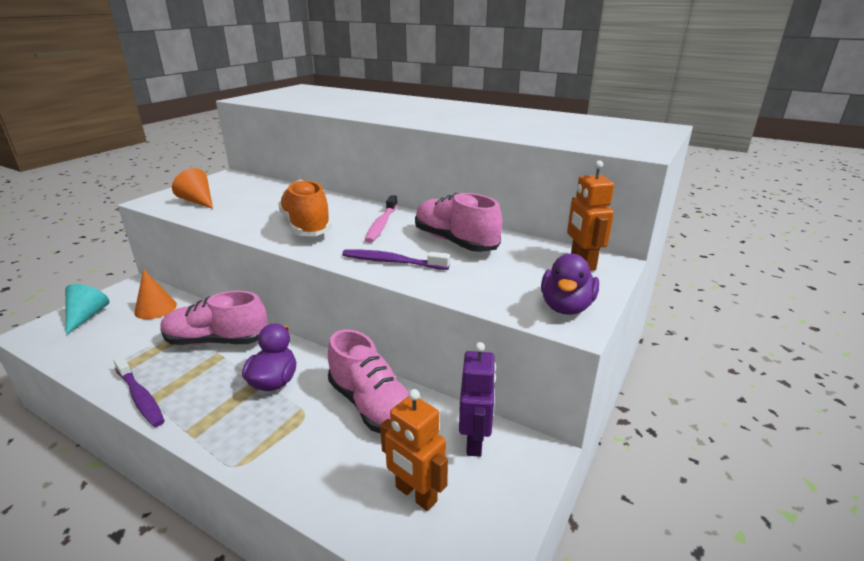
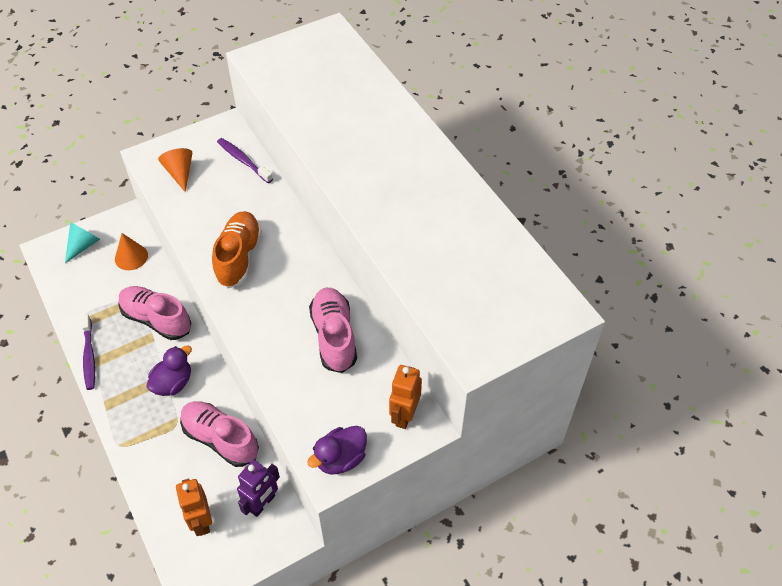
camera: 30 degrees right, 25 degrees up
(372, 405) = (220, 439): pink shoe -> pink shoe turned 135 degrees clockwise
(381, 224) = (297, 281): pink toothbrush -> none
(392, 262) = (267, 343): purple toothbrush -> purple toothbrush (243, 160)

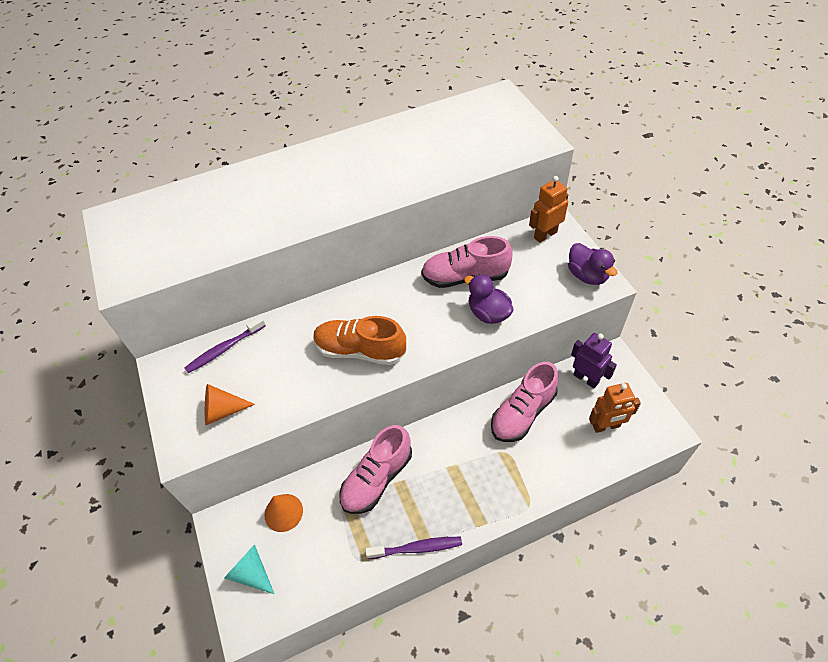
camera: 80 degrees left, 0 degrees up
(173, 383) = (459, 457): purple duck -> purple duck (488, 313)
(404, 415) = (545, 235): orange robot -> orange robot turned 120 degrees clockwise

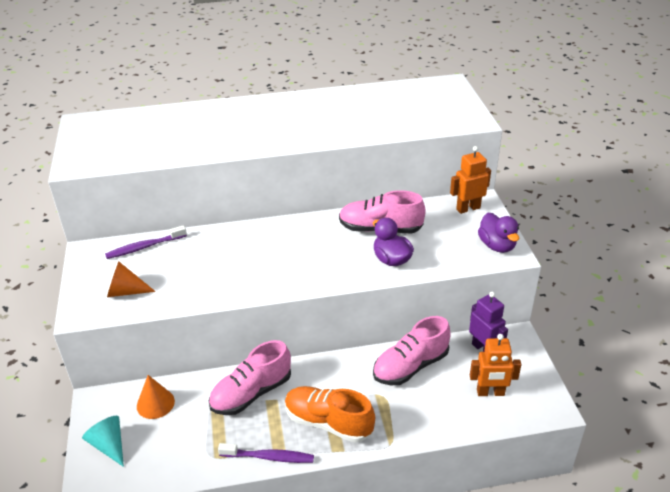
camera: 10 degrees right, 15 degrees down
(360, 350) = (263, 268): orange shoe -> orange shoe (328, 422)

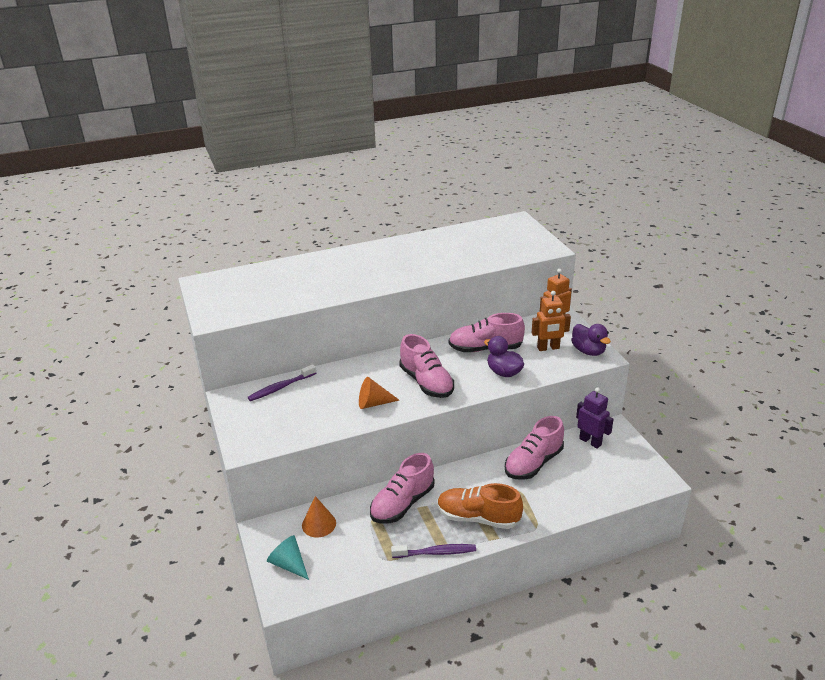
camera: 10 degrees left, 5 degrees down
(125, 291) = (278, 426): orange cone -> orange cone (373, 403)
(301, 261) = (426, 382): none -> pink shoe
(490, 392) = (607, 475): orange robot -> orange robot (548, 348)

